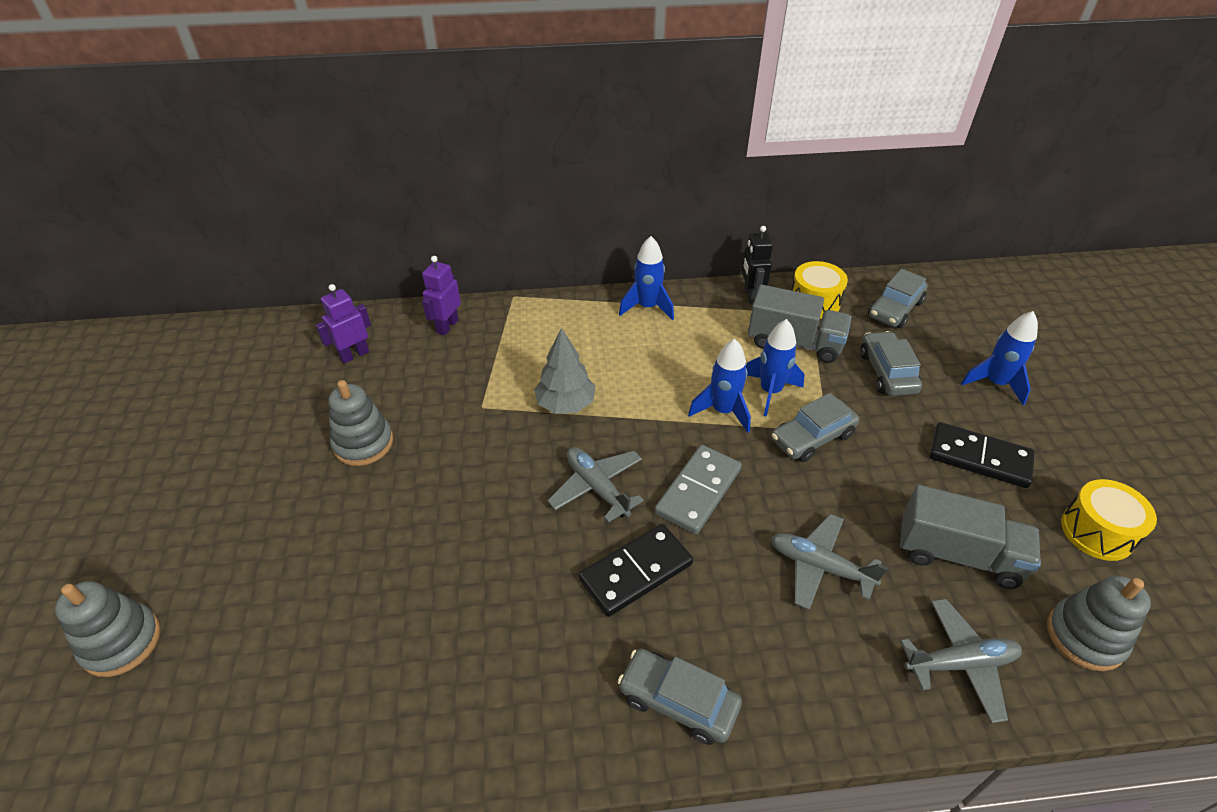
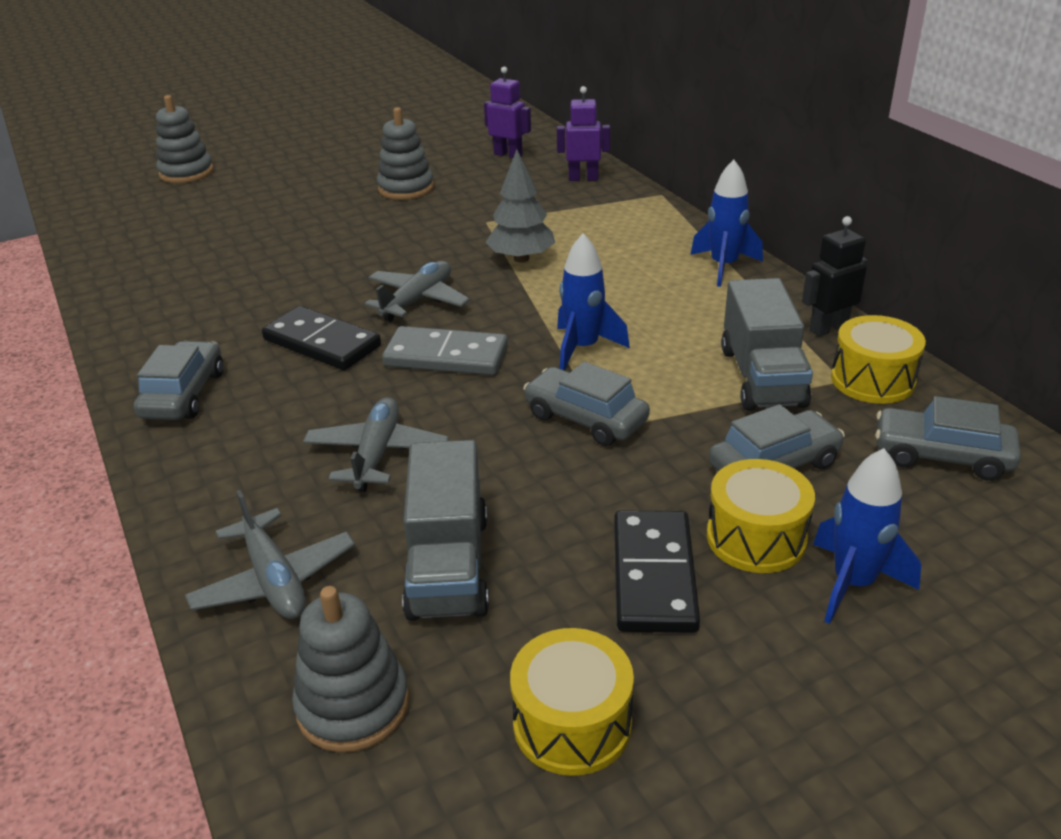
camera: 70 degrees right, 10 degrees down
(770, 392) = (645, 374): blue rocket -> none
(952, 404) = (756, 537): none -> yellow drum

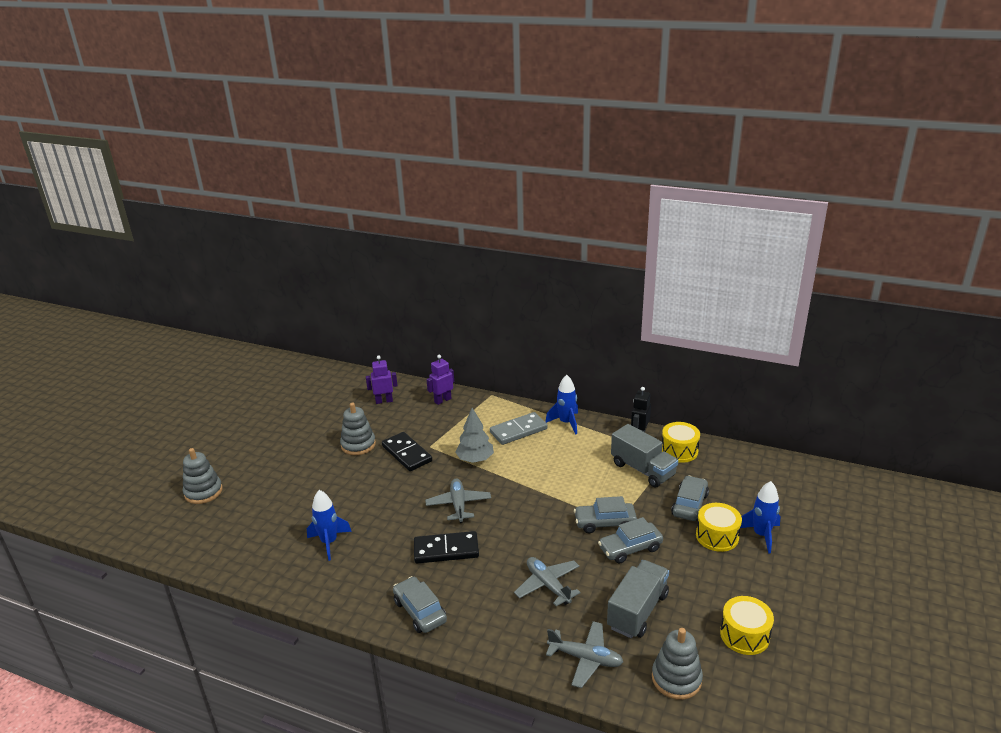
camera: 40 degrees left, 5 degrees down
(446, 356) = (512, 526): grey domino -> grey domino (518, 430)
(448, 565) = (637, 611): grey truck -> grey truck turned 105 degrees counterclockwise
(583, 348) = (562, 492): blue rocket -> blue rocket (329, 542)
(653, 575) = (704, 570): black domino -> black domino (406, 454)
(941, 456) = (733, 471): grey car -> grey car (630, 548)

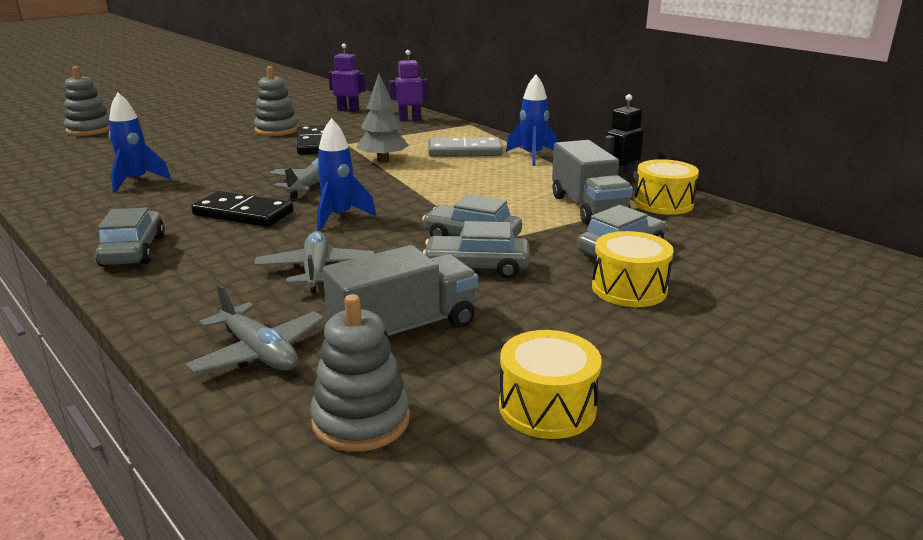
camera: 25 degrees right, 5 degrees down
(761, 535) = (709, 305): blue rocket -> blue rocket (339, 217)

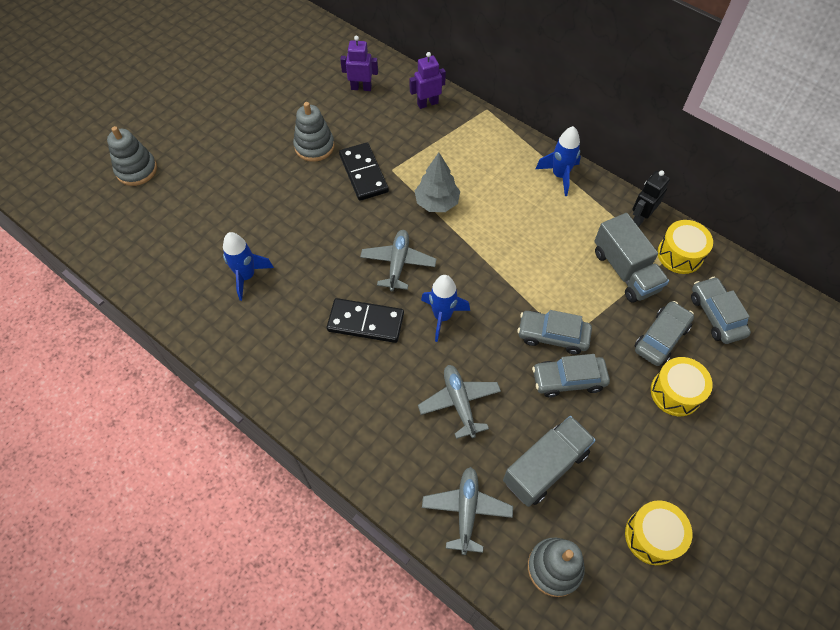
camera: 10 degrees left, 35 degrees up
(133, 251) = (314, 395): grey car -> grey car (716, 315)
(259, 352) = (466, 511): grey plane -> grey plane turned 120 degrees counterclockwise
(464, 151) = (500, 172): grey domino -> none

